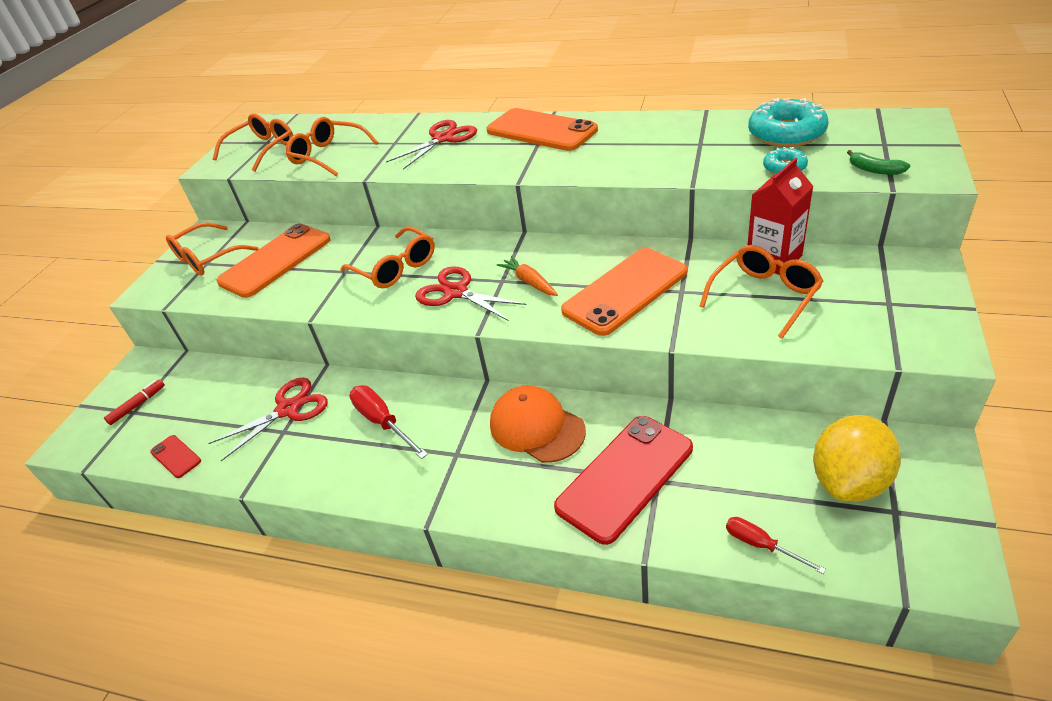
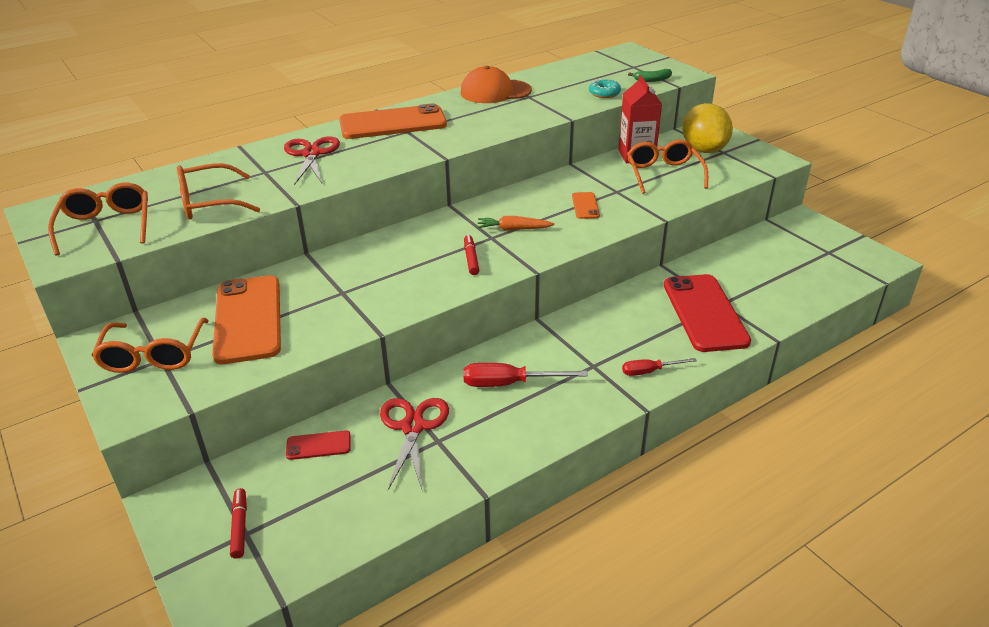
camera: 55 degrees left, 5 degrees down
(176, 456) = (368, 522): red phone -> red phone (318, 445)
(396, 268) = (387, 269): orange glasses -> none
(456, 292) = (471, 259): red scissors -> red marker
(536, 427) = (615, 322): orange cap -> orange cap (495, 92)
(625, 291) = (585, 206): orange phone -> orange phone, size x0.45
(761, 545) = (807, 298): red screwdriver -> red screwdriver (649, 371)
(786, 133) = (571, 76): turquoise donut -> none
(849, 481) = (795, 251): yellow lemon -> yellow lemon (703, 150)

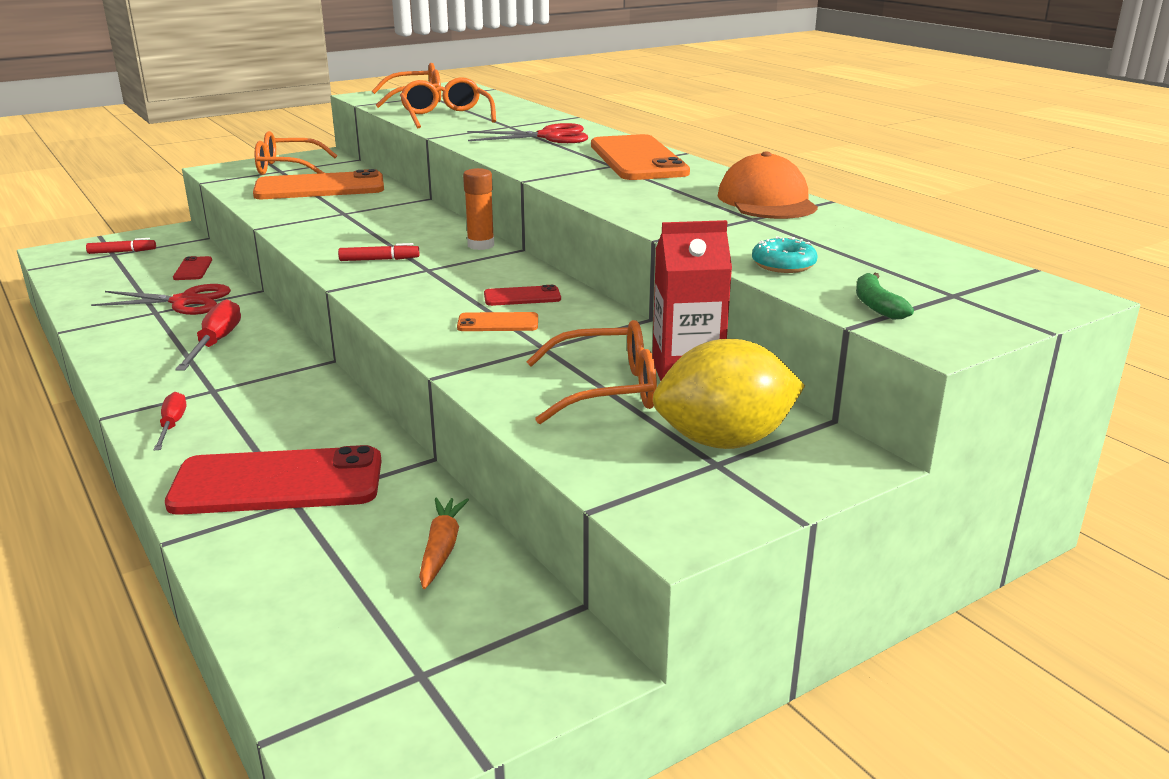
camera: 90 degrees right, 10 degrees down
(440, 220) = (481, 245): none -> orange glue stick
(513, 229) = (444, 280): orange carrot -> orange carrot (441, 549)
(541, 200) = (522, 297): none -> red phone

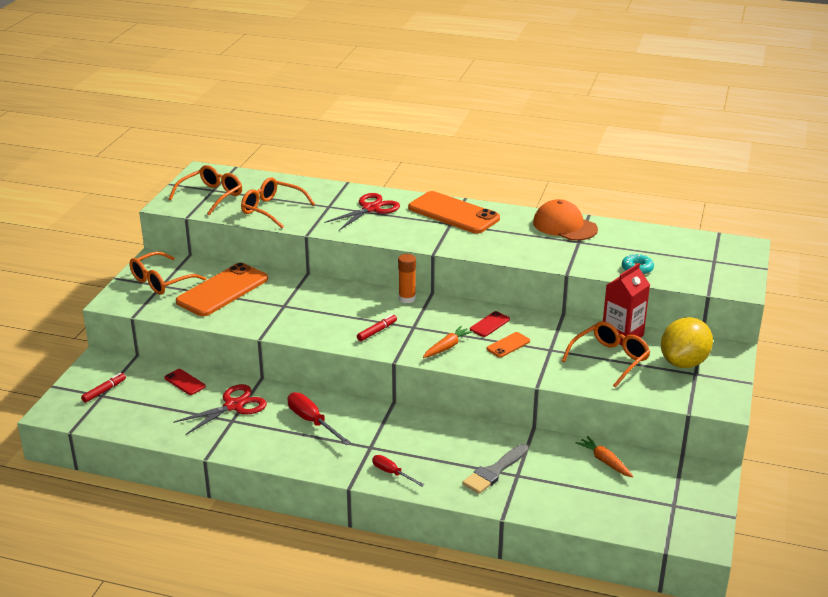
camera: 40 degrees left, 5 degrees up
(278, 483) = (494, 471): red phone -> grey brush
(419, 298) = (447, 347): none -> orange carrot
(876, 305) = (700, 279): green banana -> none

